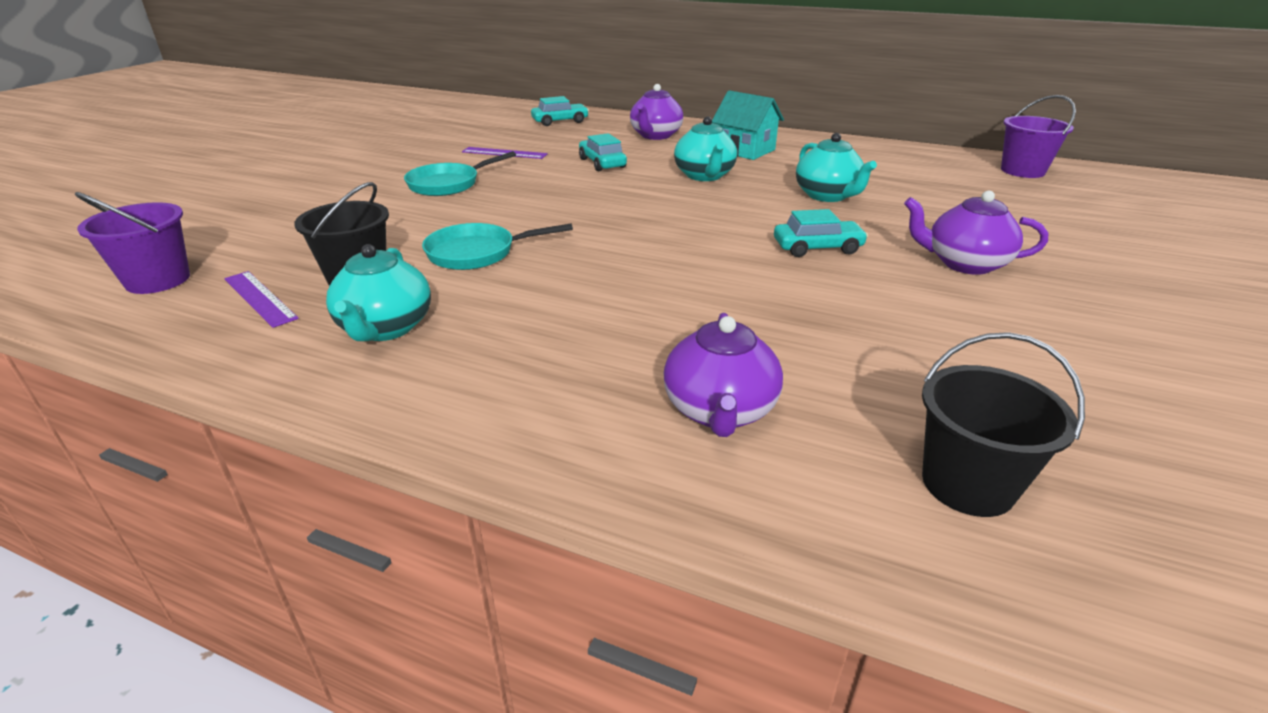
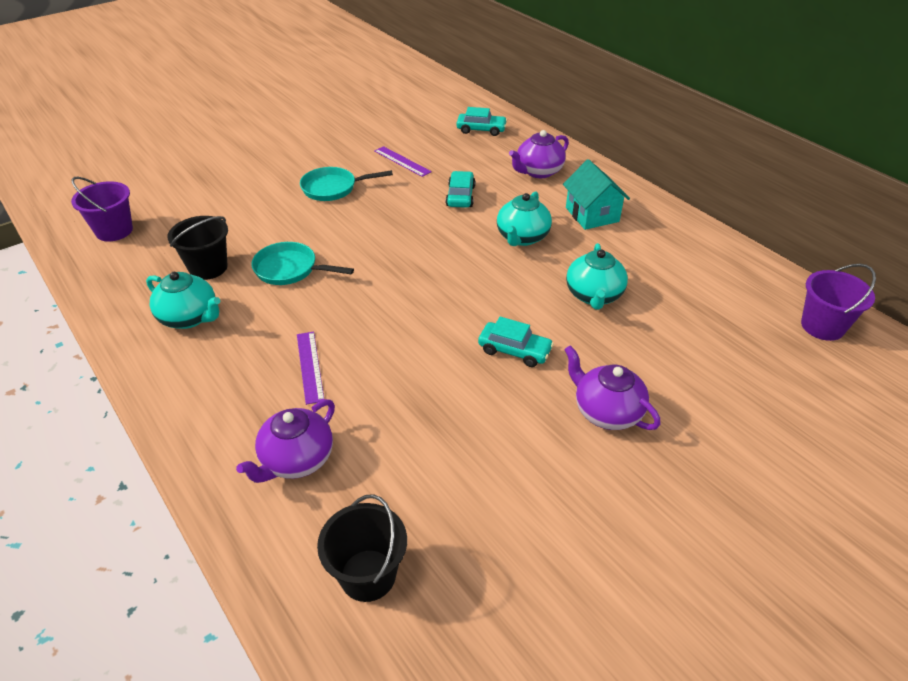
camera: 30 degrees right, 10 degrees up
(259, 298) = (149, 266): purple ruler -> purple ruler (310, 366)
(385, 328) = (189, 317): turquoise teapot -> turquoise teapot turned 90 degrees counterclockwise

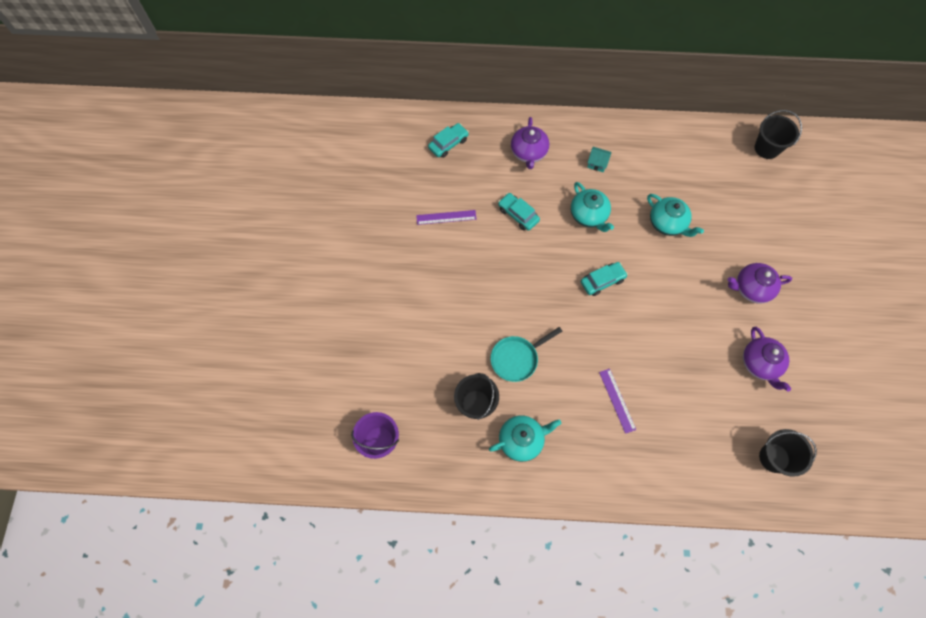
camera: 50 degrees left, 25 degrees up
(296, 460) = (683, 447): purple teapot -> purple teapot (760, 364)
(310, 366) = (617, 400): purple ruler -> purple ruler turned 45 degrees clockwise
(333, 188) = (443, 279): turquoise pan -> none
(514, 350) = (680, 294): turquoise car -> turquoise car (602, 281)
(592, 214) = (597, 163): turquoise house -> turquoise house, size x0.56
(822, 326) = (767, 148): purple bucket -> black bucket

